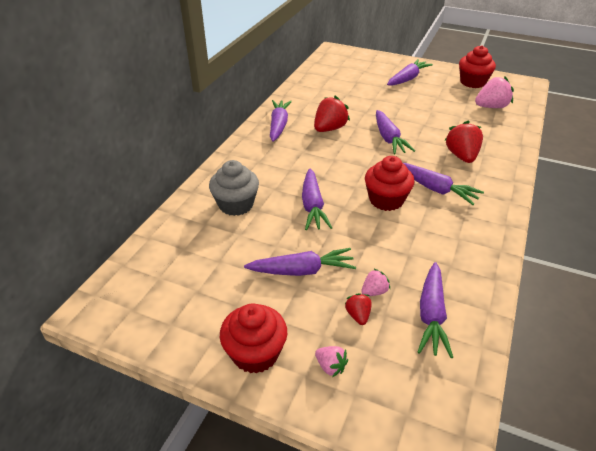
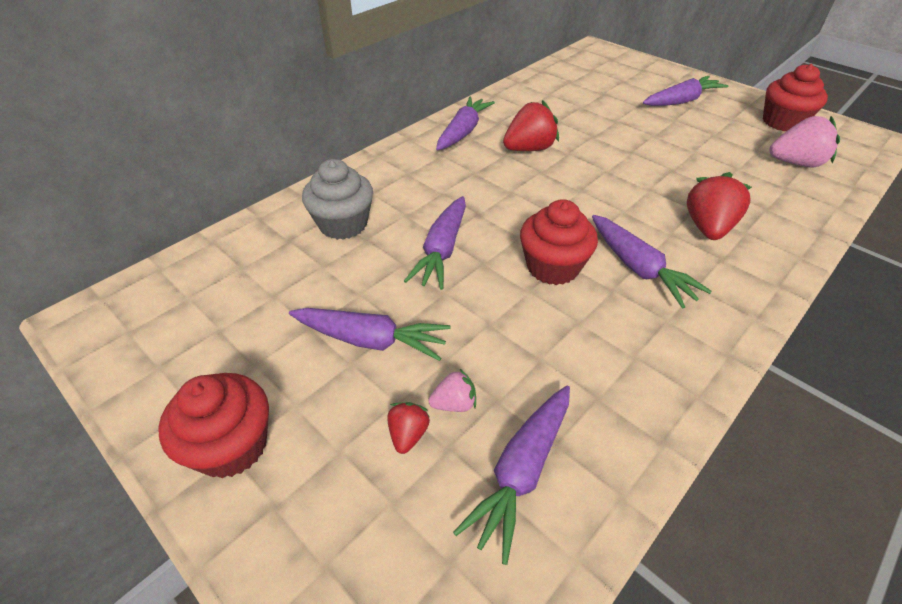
camera: 20 degrees right, 5 degrees up
(330, 366) = (319, 504): pink strawberry -> none
(388, 138) = (606, 178): purple carrot -> none

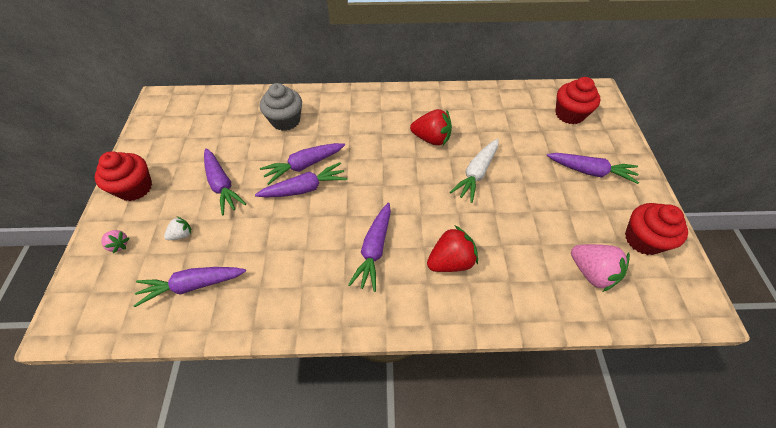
camera: 45 degrees right, 10 degrees up
(408, 434) = (182, 234): red strawberry -> white strawberry
(454, 403) = (210, 238): pink strawberry -> pink strawberry (119, 245)
(463, 132) = (413, 104): purple carrot -> purple carrot (304, 188)
(552, 267) = (336, 214): red cupcake -> red cupcake (569, 114)
(611, 151) = (476, 173): none -> white carrot

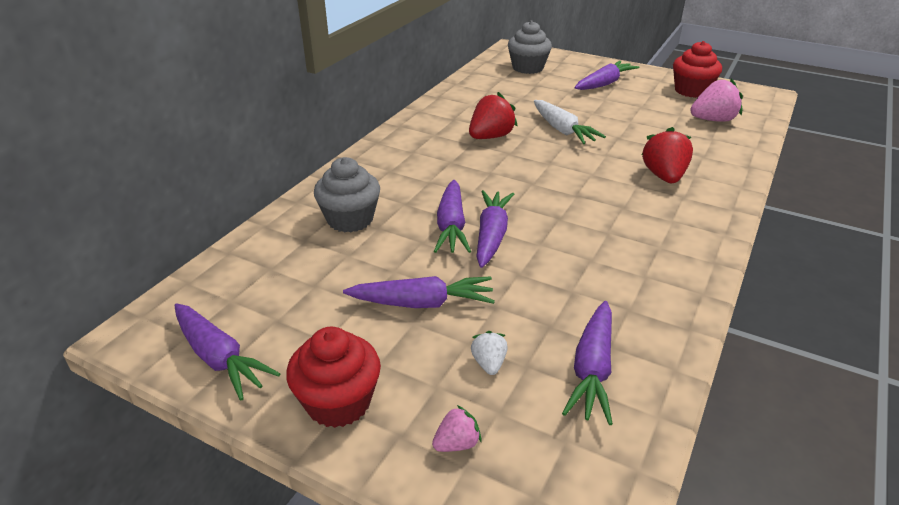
camera: 60 degrees left, 20 degrees down
(374, 249) = (622, 214): purple carrot -> purple carrot (219, 358)
(569, 114) = (528, 68): red cupcake -> grey cupcake

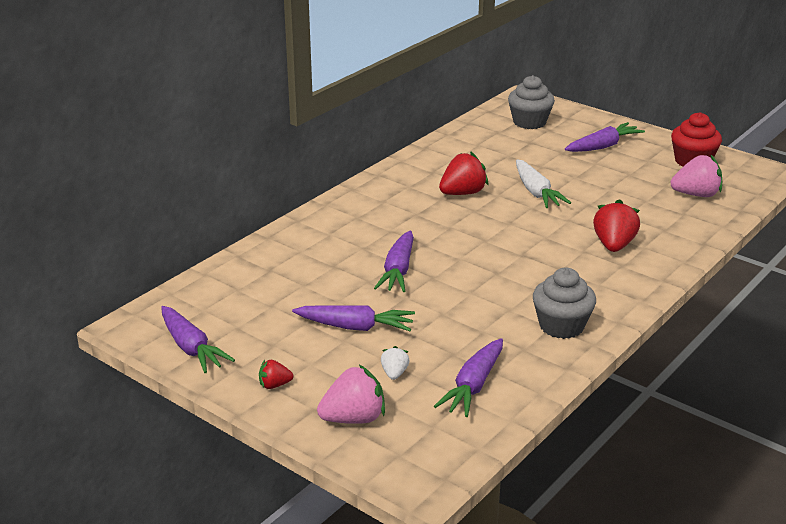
camera: 10 degrees right, 5 degrees down
(338, 402) = (274, 385): red cupcake -> red strawberry
(350, 219) = (311, 257): grey cupcake -> grey cupcake (561, 326)
(457, 443) = (354, 418): pink strawberry -> pink strawberry, size x1.89
(491, 235) = (431, 281): purple carrot -> none

